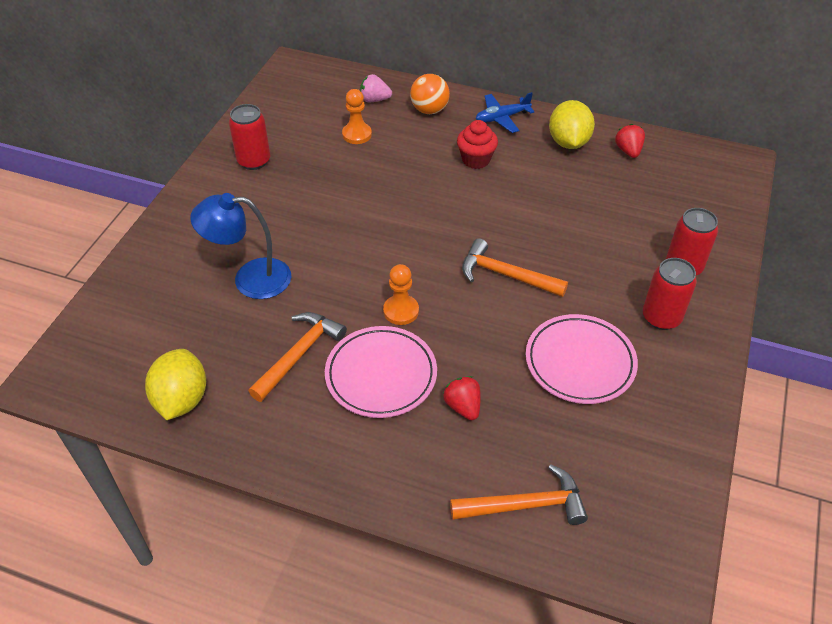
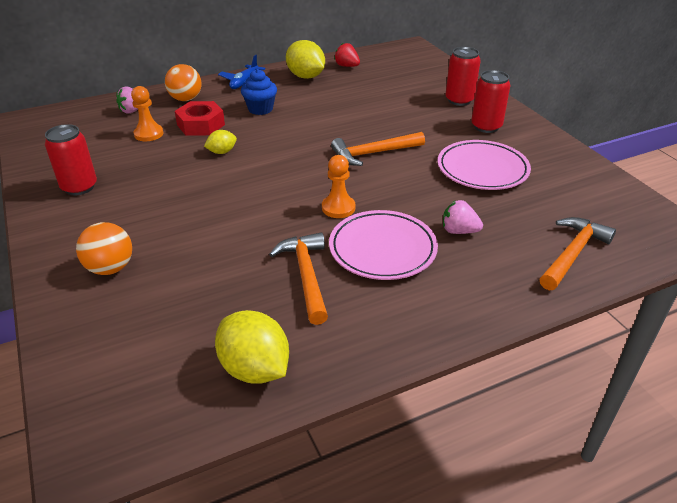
camera: 45 degrees left, 10 degrees down
(195, 251) = (110, 268): none -> orange ball
(250, 279) = (191, 256): blue lamp -> none
(387, 190) = (222, 152): none -> yellow lemon
(406, 149) = (201, 125): none -> red nut
(463, 406) = (459, 231): red strawberry -> pink strawberry
(476, 160) = (260, 109): red cupcake -> blue cupcake

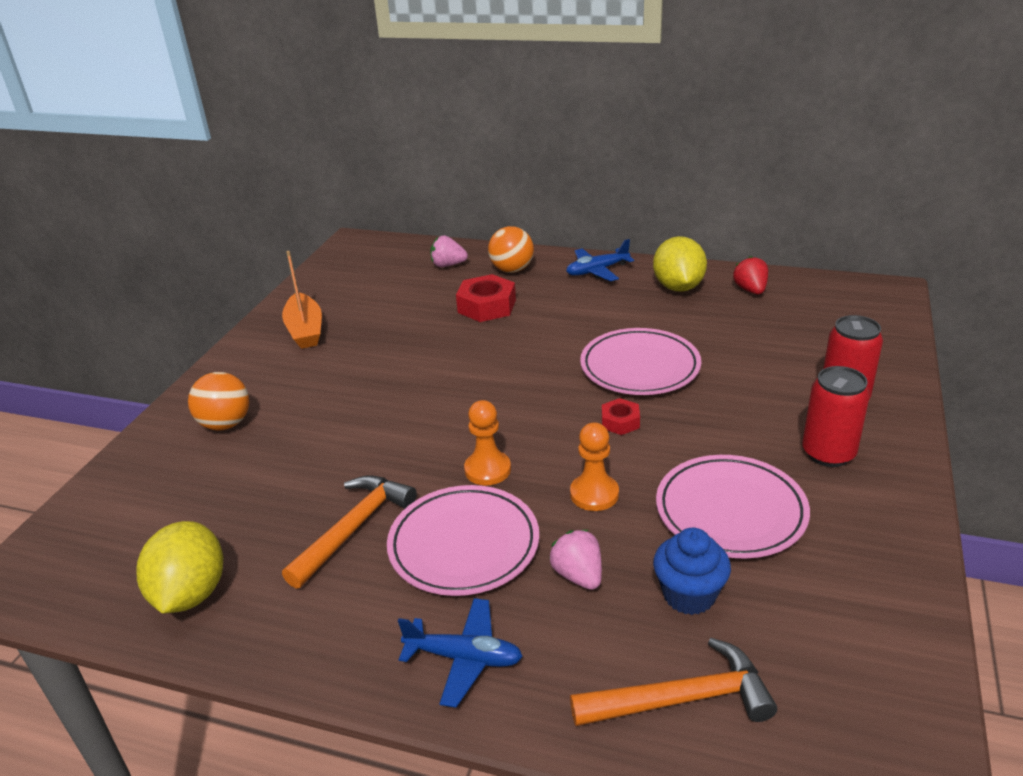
camera: 45 degrees right, 5 degrees down
(79, 187) = (305, 330): red can -> orange boat
(148, 134) = (428, 297): orange pawn -> orange pawn (594, 494)
(222, 152) = (465, 347): yellow lemon -> none
(260, 109) = (570, 311): blue cupcake -> blue cupcake (689, 595)
(344, 123) = (640, 367): none -> pink plate
(373, 153) = (620, 422): orange hammer -> red nut
(463, 297) = (464, 658): none -> blue plane

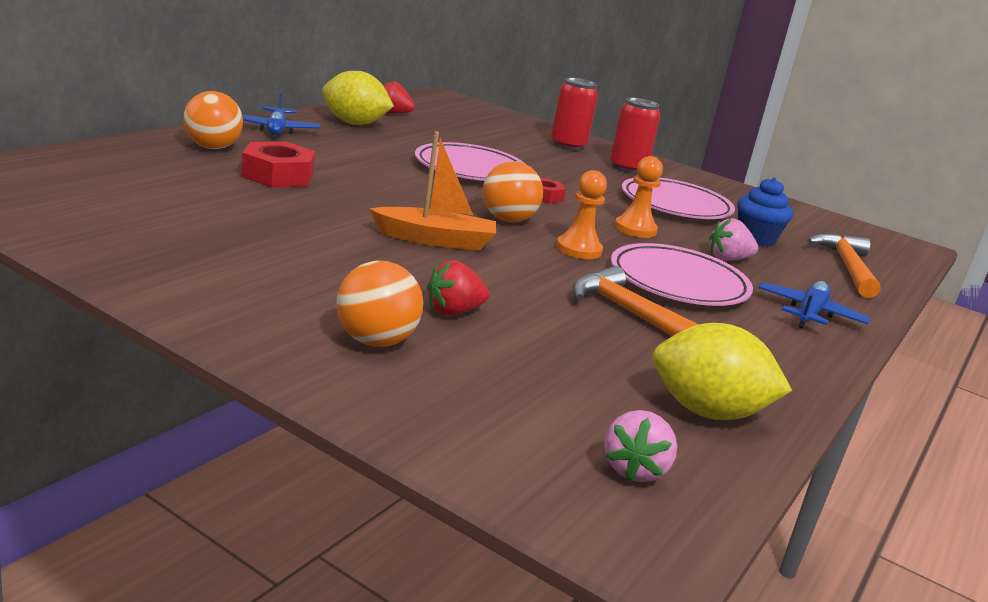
camera: 80 degrees left, 10 degrees down
(293, 440) = (453, 311): none -> red strawberry
(305, 330) = (184, 254): orange boat -> orange boat (435, 240)
(448, 265) = (143, 161): pink strawberry -> pink strawberry (634, 470)
(519, 418) = (507, 220): none -> orange ball

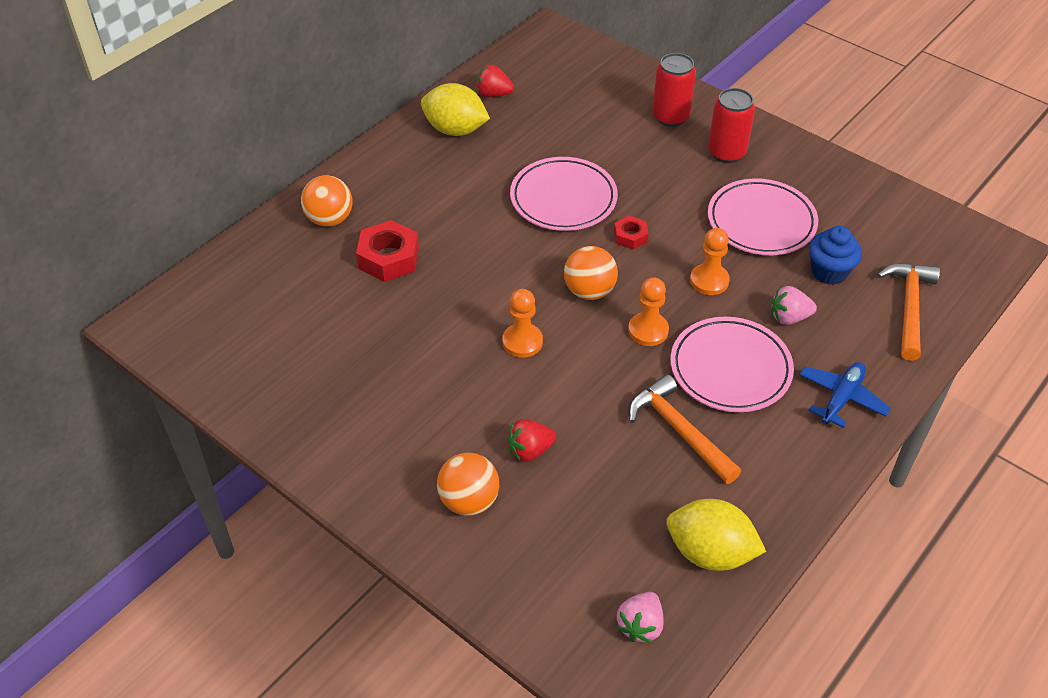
camera: 10 degrees right, 25 degrees up
(276, 129) = (383, 165): blue plane -> none
(435, 240) = (522, 342): orange boat -> orange pawn

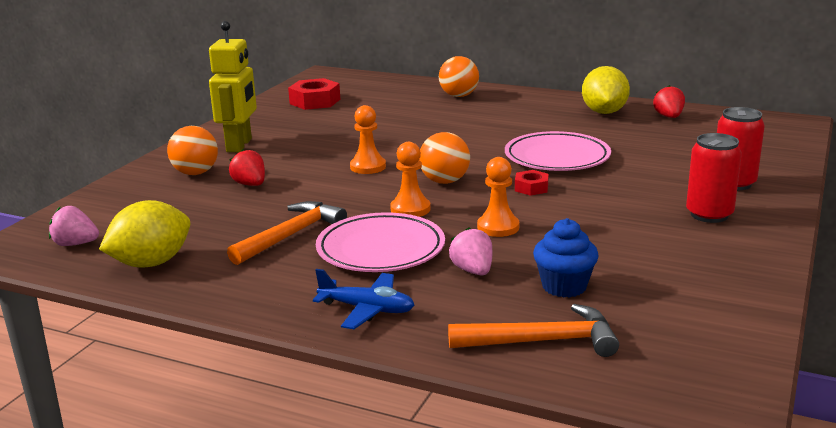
camera: 75 degrees right, 25 degrees down
(389, 258) = (431, 116): red nut -> red nut (315, 101)
(392, 449) = (239, 145): none -> yellow robot
(710, 552) = (151, 263): yellow lemon -> yellow lemon turned 45 degrees clockwise
(761, 222) = (613, 243): pink plate -> none

